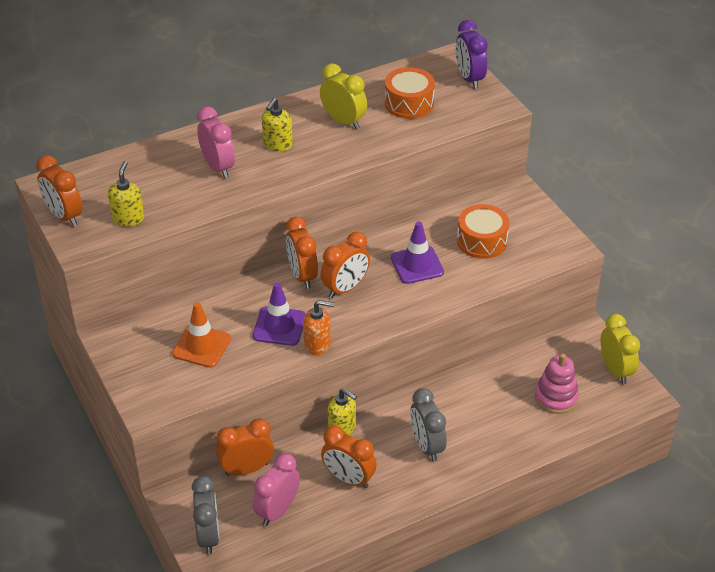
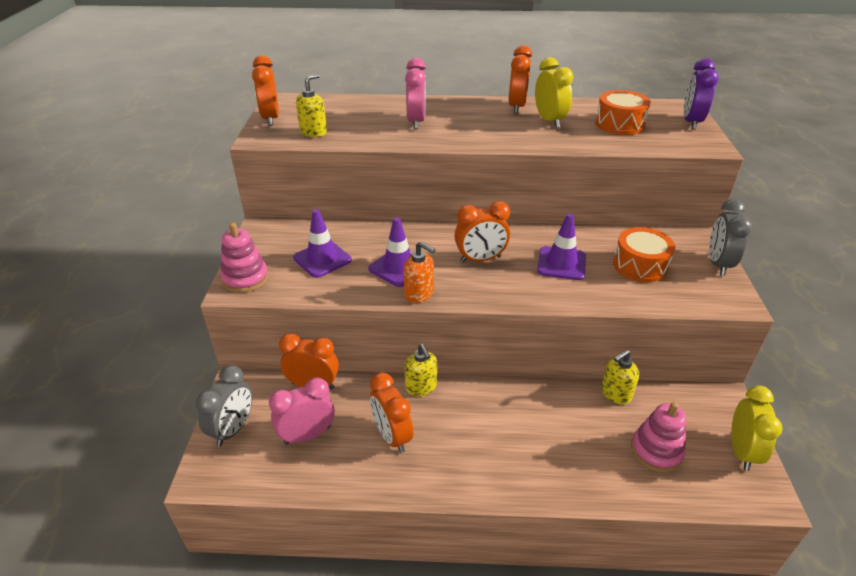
camera: 30 degrees right, 5 degrees down
(148, 395) = (245, 278): none -> pink stacking toy
(201, 346) = (322, 259): orange traffic cone -> purple traffic cone
(277, 144) = (479, 121): yellow soap dispenser -> yellow soap dispenser (615, 393)
(302, 276) = (450, 238): orange clock -> orange clock (516, 107)
(426, 446) = (488, 439): grey clock -> grey clock (718, 264)

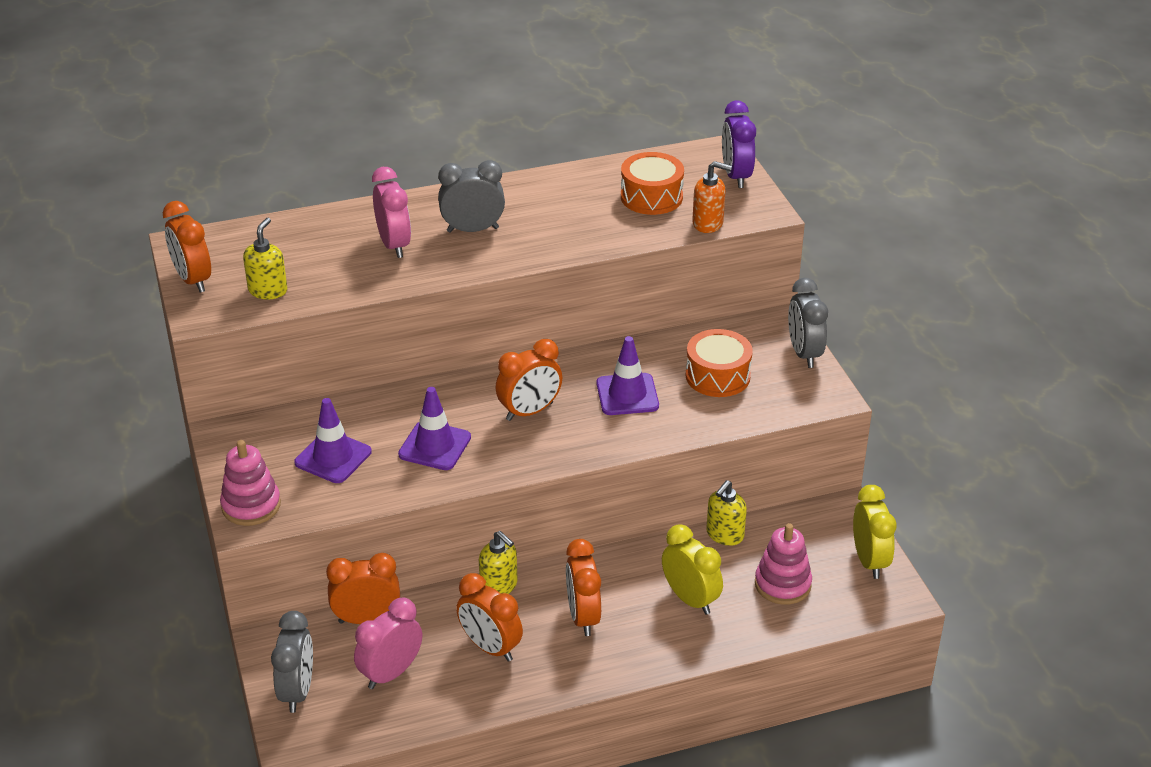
camera: 20 degrees left, 0 degrees up
(419, 294) = (476, 472): orange soap dispenser -> orange soap dispenser (708, 223)
(476, 122) = (472, 230): none -> grey clock
(516, 107) = (513, 192): orange clock -> orange clock (583, 617)
(549, 121) = (564, 209): yellow clock -> yellow clock (690, 599)

